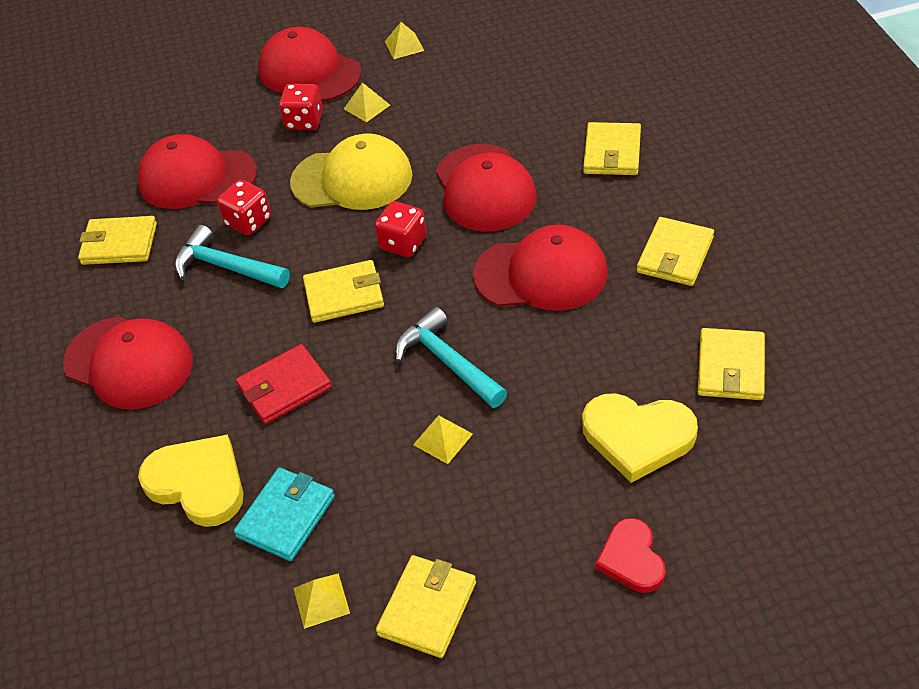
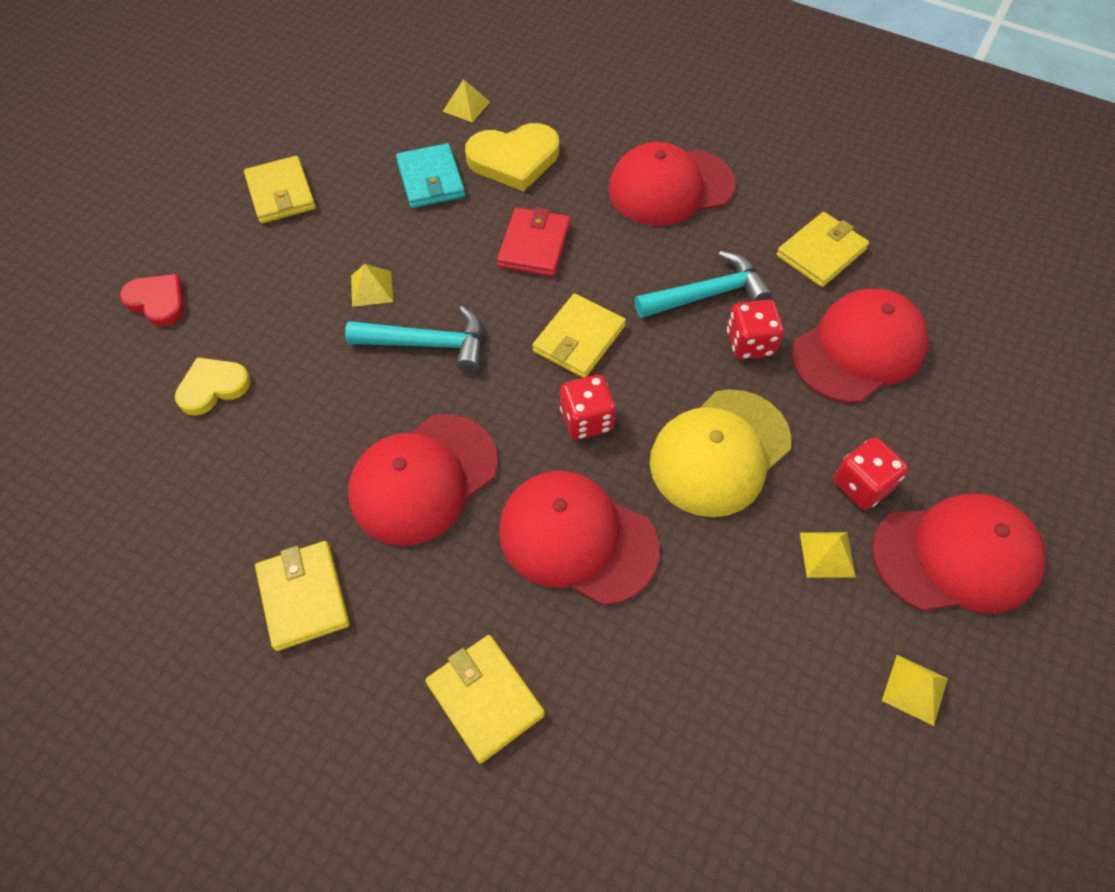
camera: 130 degrees right, 10 degrees up
(321, 600) = (355, 157): yellow pyramid -> yellow pyramid (466, 106)
(637, 437) = (213, 387): yellow heart -> yellow heart, size x0.65
(731, 367) = (166, 504): yellow wallet -> none

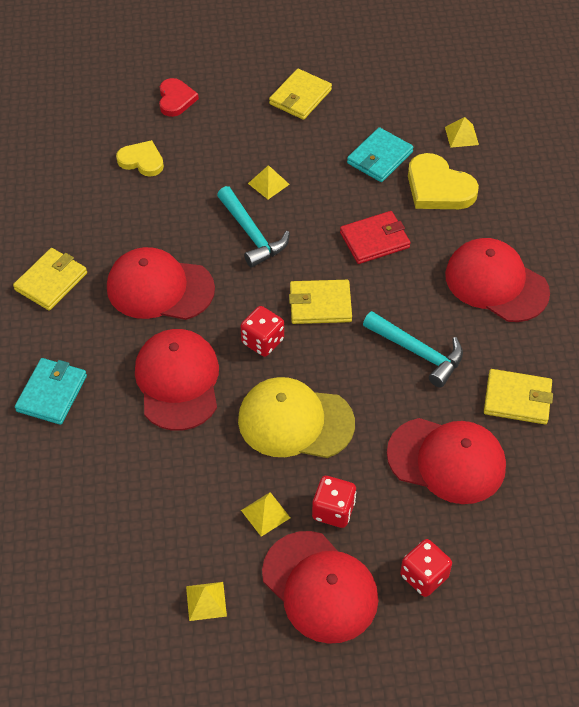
camera: 55 degrees right, 5 degrees down
(485, 699) = (52, 393): yellow wallet -> turquoise wallet
(750, 343) = (397, 396): red dice -> red dice (424, 576)

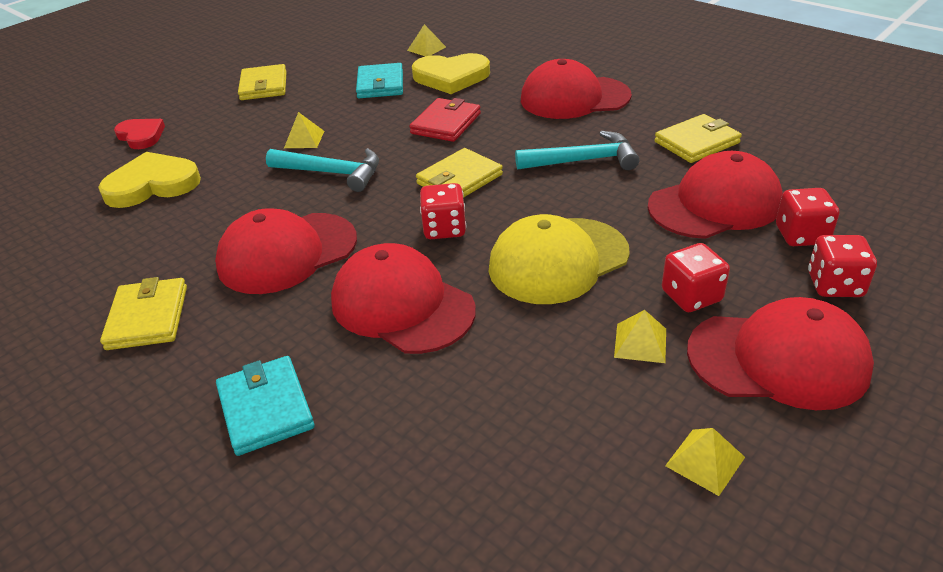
camera: 40 degrees left, 15 degrees down
(142, 161) = (152, 185): yellow heart -> yellow heart, size x1.55
(462, 529) = (801, 235): none -> red dice

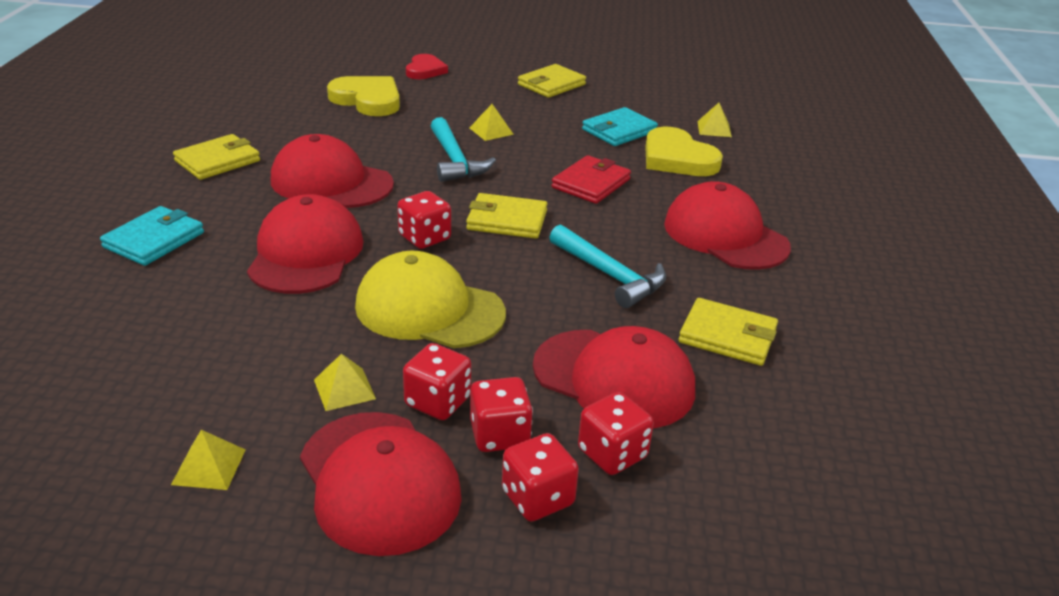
camera: 50 degrees right, 5 degrees down
(446, 123) = (591, 183): red wallet -> red wallet turned 45 degrees counterclockwise
(752, 278) = (499, 435): none -> red dice

